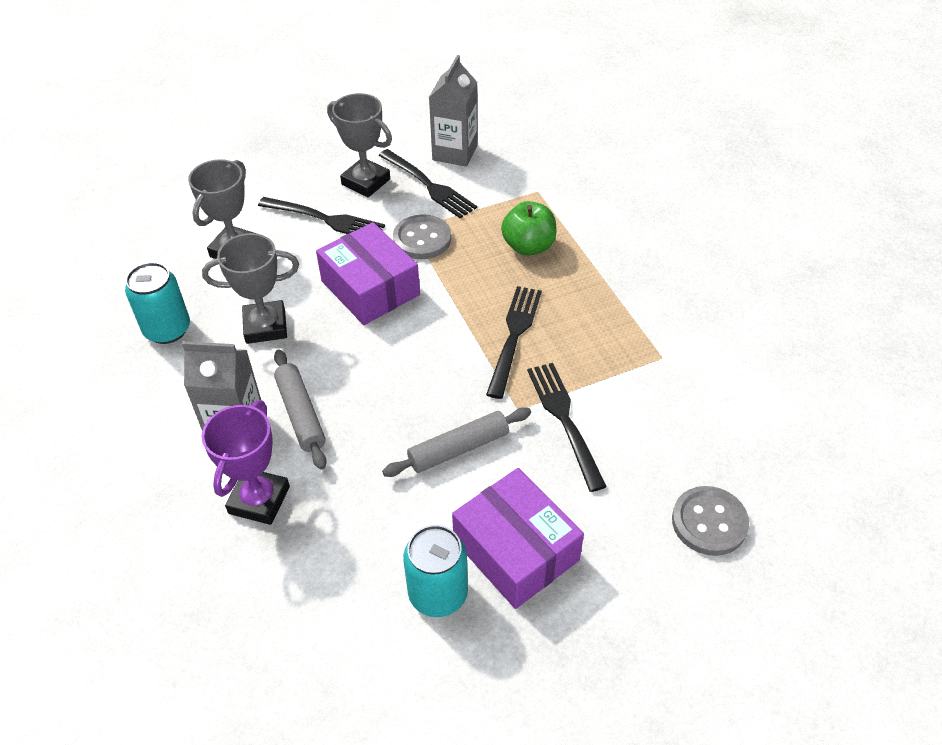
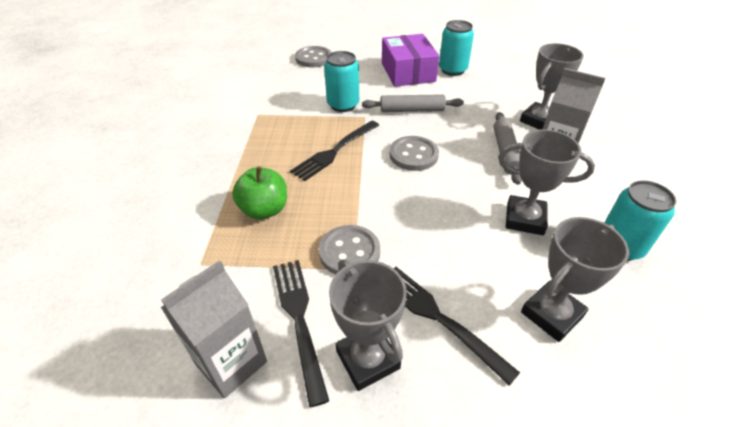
camera: 155 degrees left, 5 degrees down
(259, 500) = (539, 121): purple trophy -> grey trophy
(370, 288) = (422, 221): purple box -> none
(416, 366) = (413, 155): none -> grey button
(564, 420) = (343, 105): black fork -> turquoise can

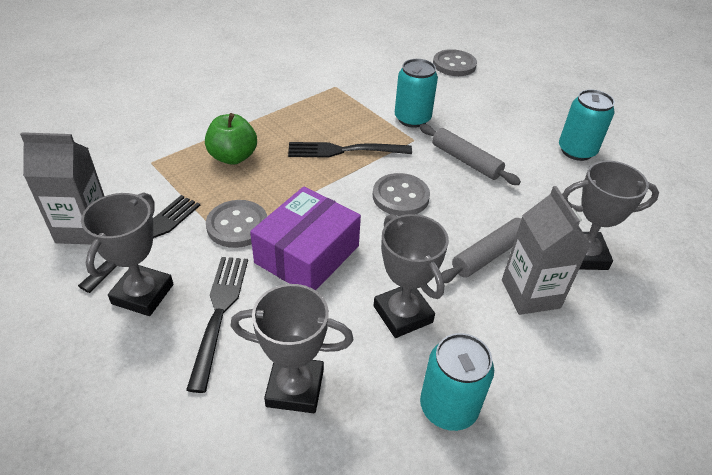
camera: 45 degrees right, 0 degrees up
(408, 72) = (523, 126): purple box -> purple box (307, 254)

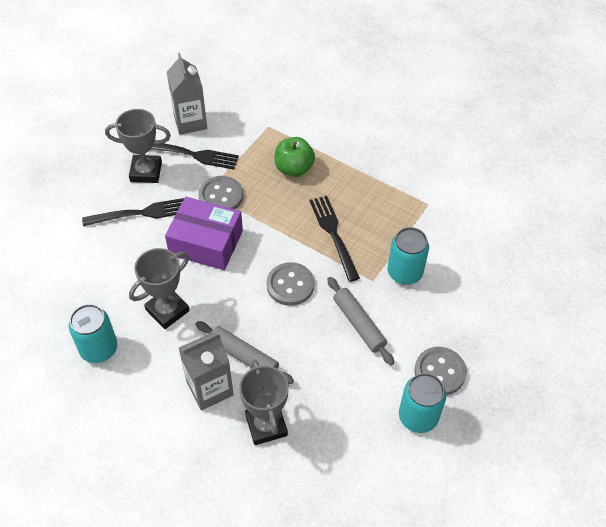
camera: 75 degrees right, 10 degrees up
(295, 388) = (96, 267): grey trophy -> none
(454, 65) = (525, 290): grey button -> grey button (439, 372)
(466, 161) = (359, 324): grey rolling pin -> grey rolling pin turned 60 degrees counterclockwise

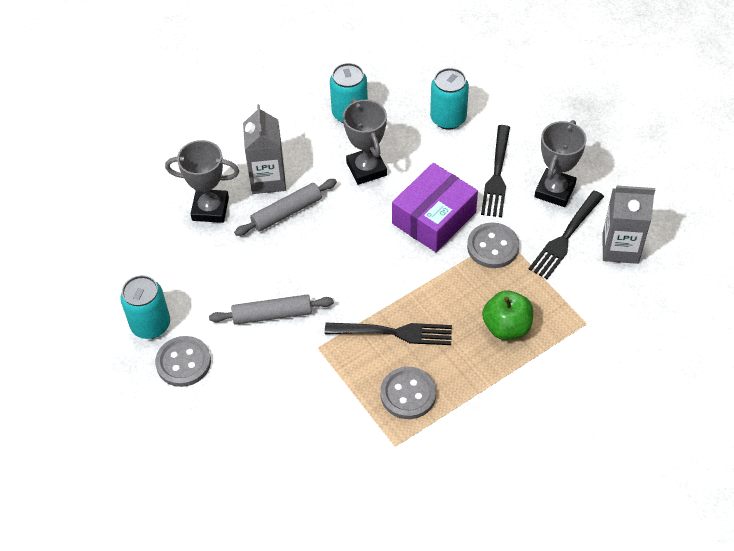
camera: 115 degrees right, 0 degrees up
(290, 285) = (347, 272): grey button -> grey button (408, 394)
(404, 272) = (312, 380): turquoise can -> turquoise can (448, 118)

